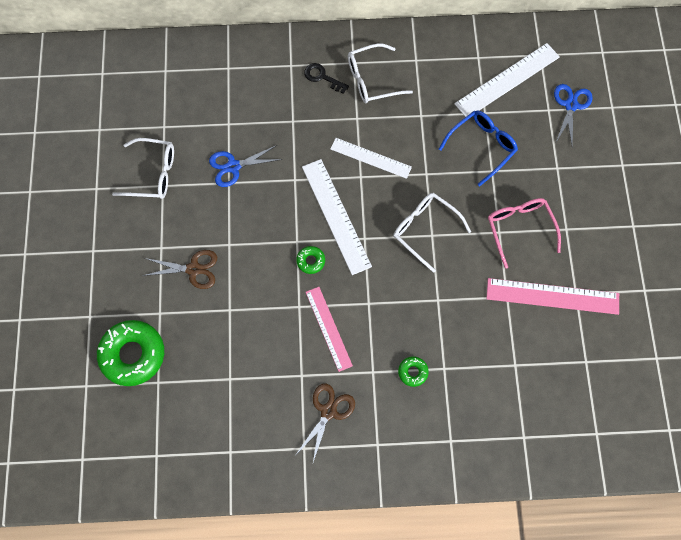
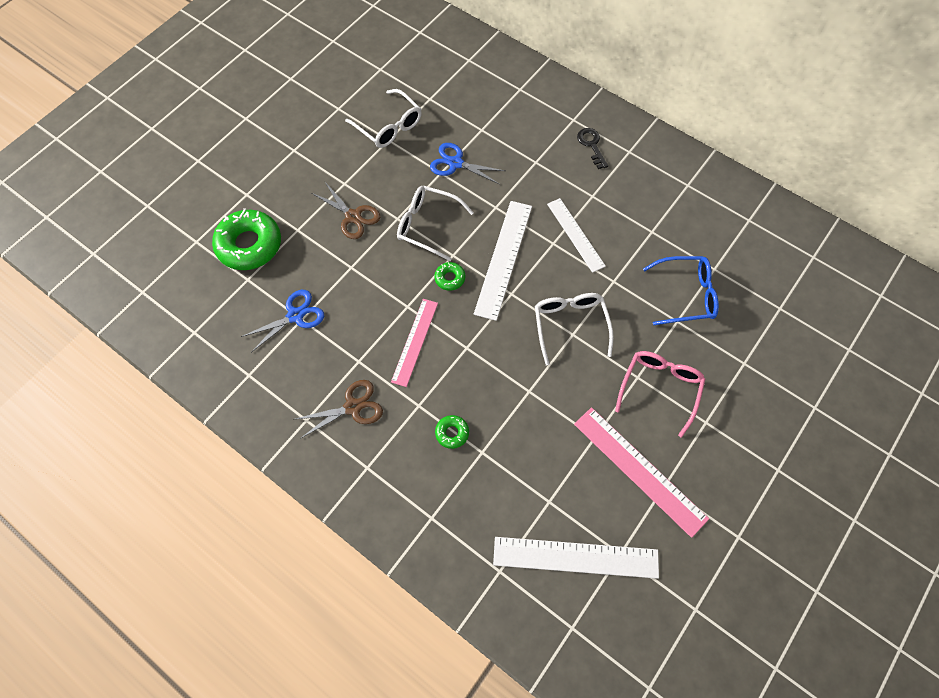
camera: 40 degrees right, 5 degrees down
(372, 80) = (633, 175): white glasses -> white glasses (428, 225)
(507, 80) = (760, 257): white ruler -> white ruler (575, 557)
(571, 105) = (806, 319): blue scissors -> blue scissors (295, 316)

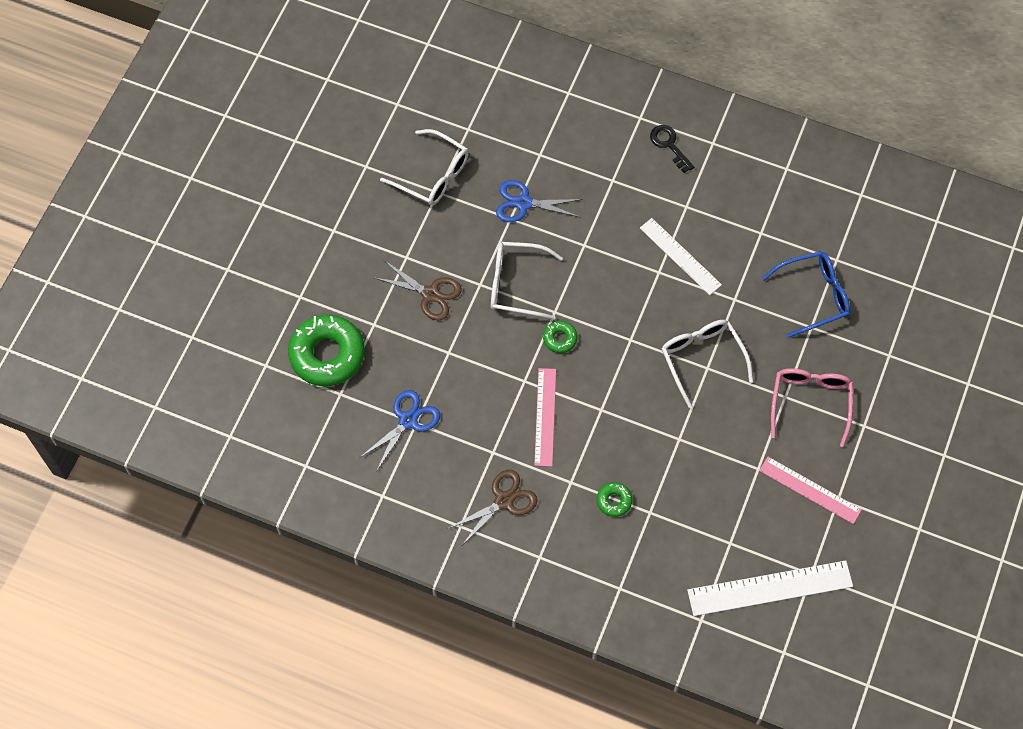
camera: 15 degrees left, 0 degrees up
(503, 258) = (610, 302): white ruler -> none
(639, 470) = (810, 490): pink ruler -> pink ruler, size x0.67

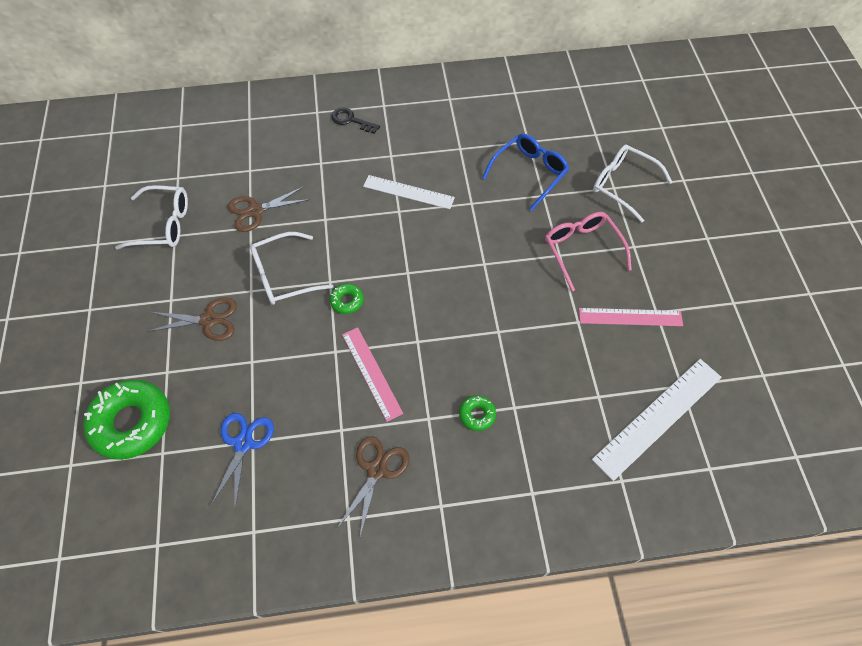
camera: 30 degrees left, 5 degrees down
(523, 203) = (255, 211): blue scissors -> brown scissors
(702, 359) = (475, 259): white glasses -> white glasses (623, 185)

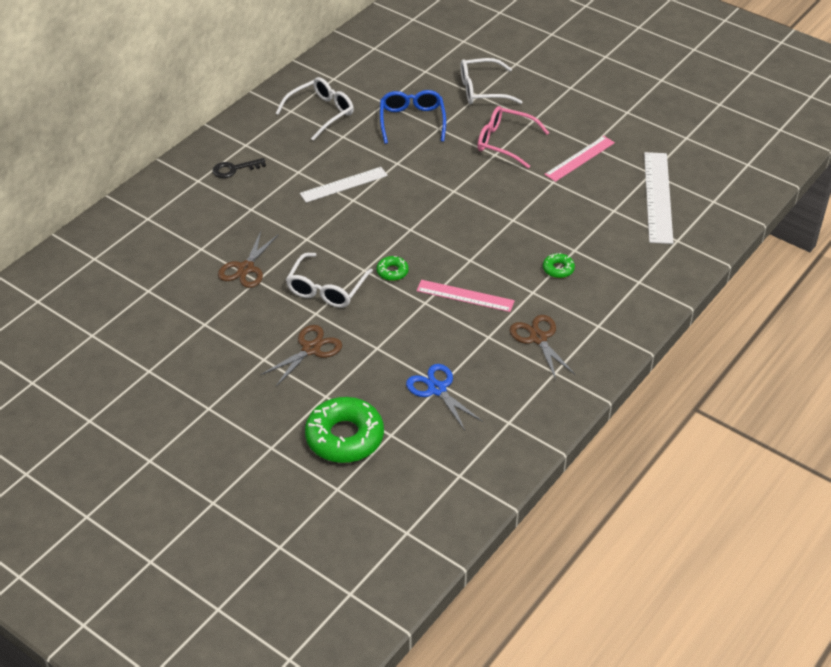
camera: 45 degrees left, 15 degrees down
(163, 224) = (184, 324): white glasses -> white glasses (321, 113)

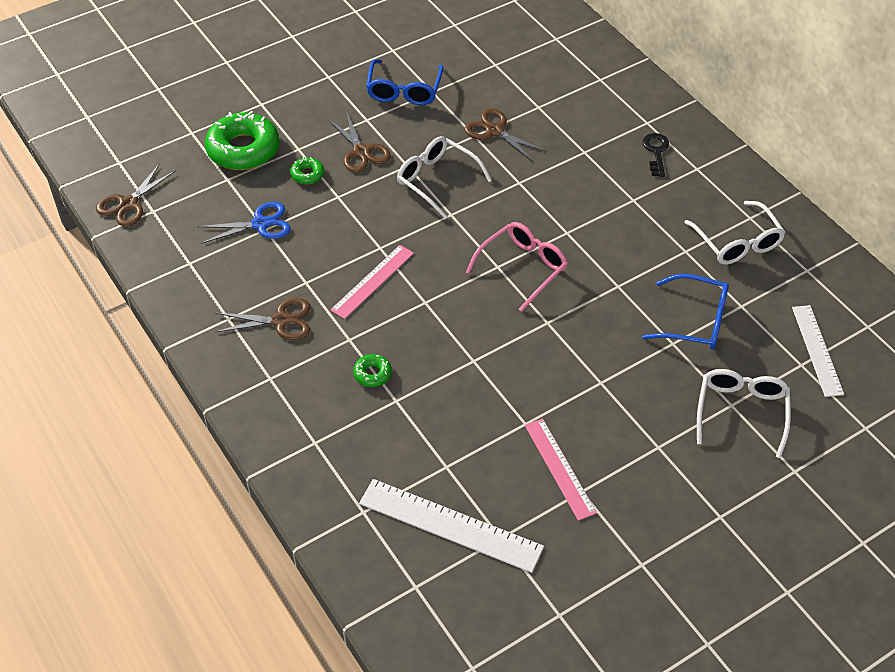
camera: 110 degrees right, 5 degrees up
(210, 344) = (404, 90): none -> blue glasses
(344, 184) = (596, 231): white ruler -> white ruler (817, 350)
(392, 272) = (437, 234): green donut -> green donut (307, 174)
(460, 499) = (128, 204): none -> brown scissors
(505, 142) = (620, 400): pink glasses -> pink glasses (522, 268)

